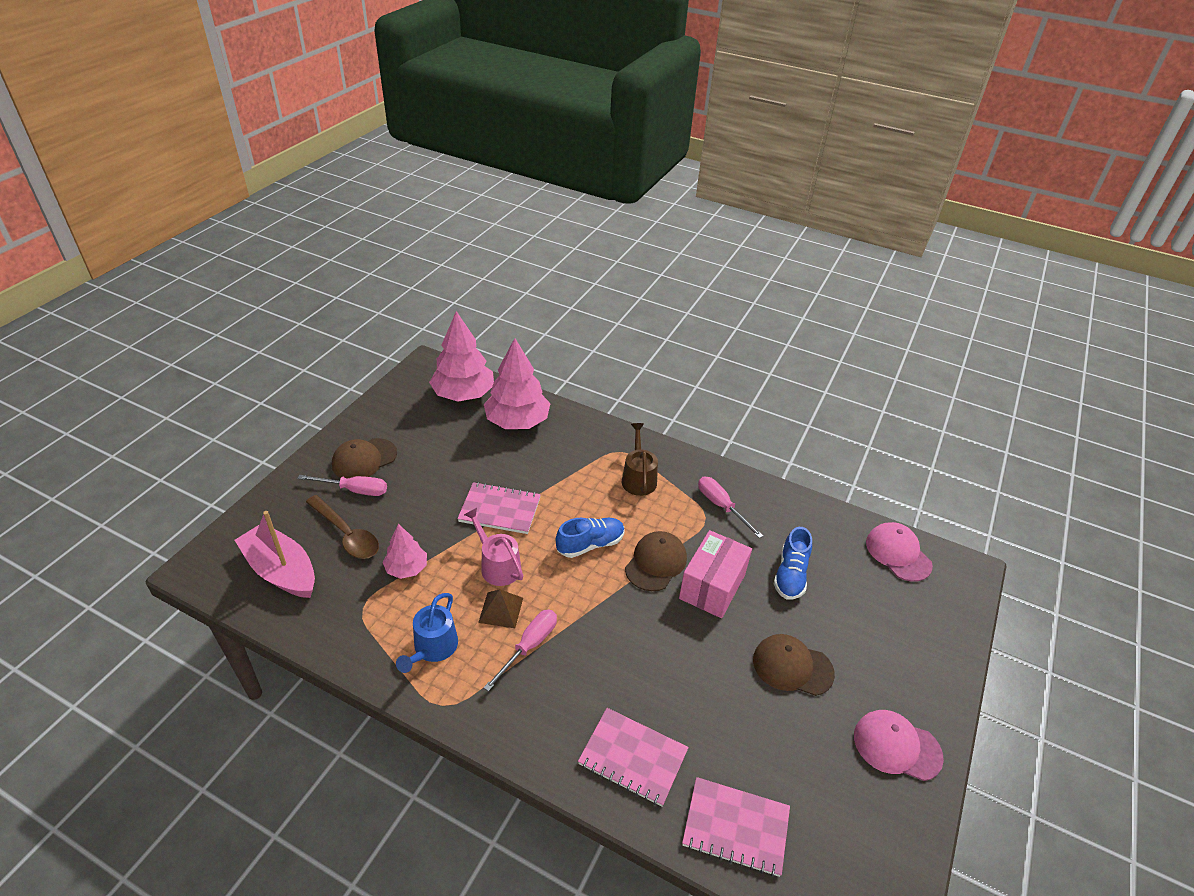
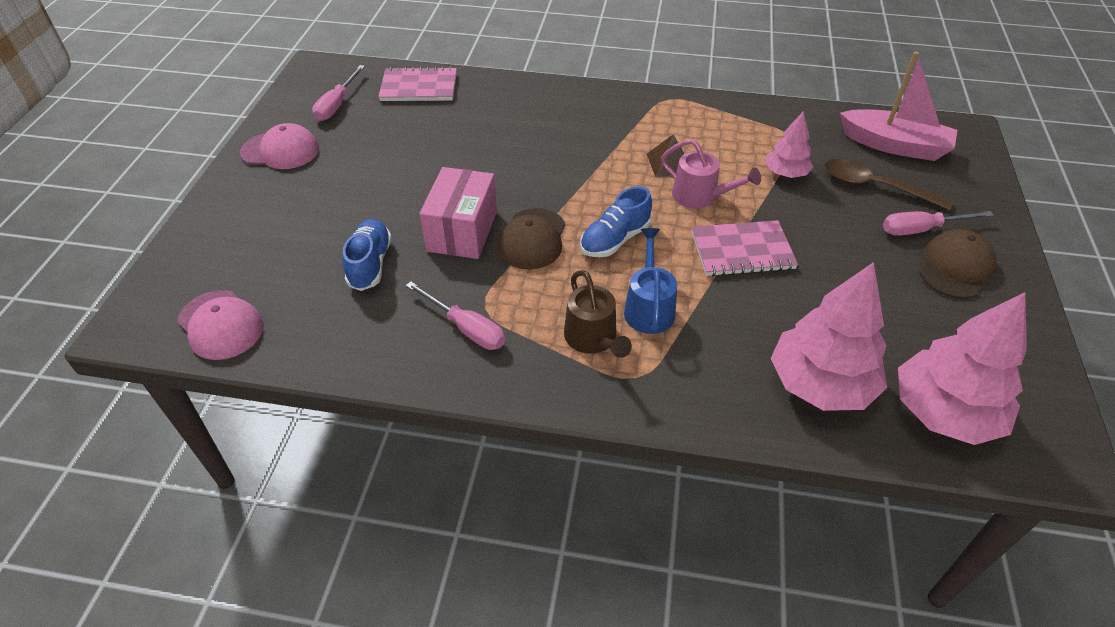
camera: 165 degrees right, 5 degrees up
(433, 648) = (706, 126): blue watering can -> blue watering can (649, 308)
(529, 646) = (625, 145): pink screwdriver -> pink screwdriver (337, 105)
(633, 758) = (505, 102): pink notebook -> none
(792, 666) = (372, 183): brown cap -> none

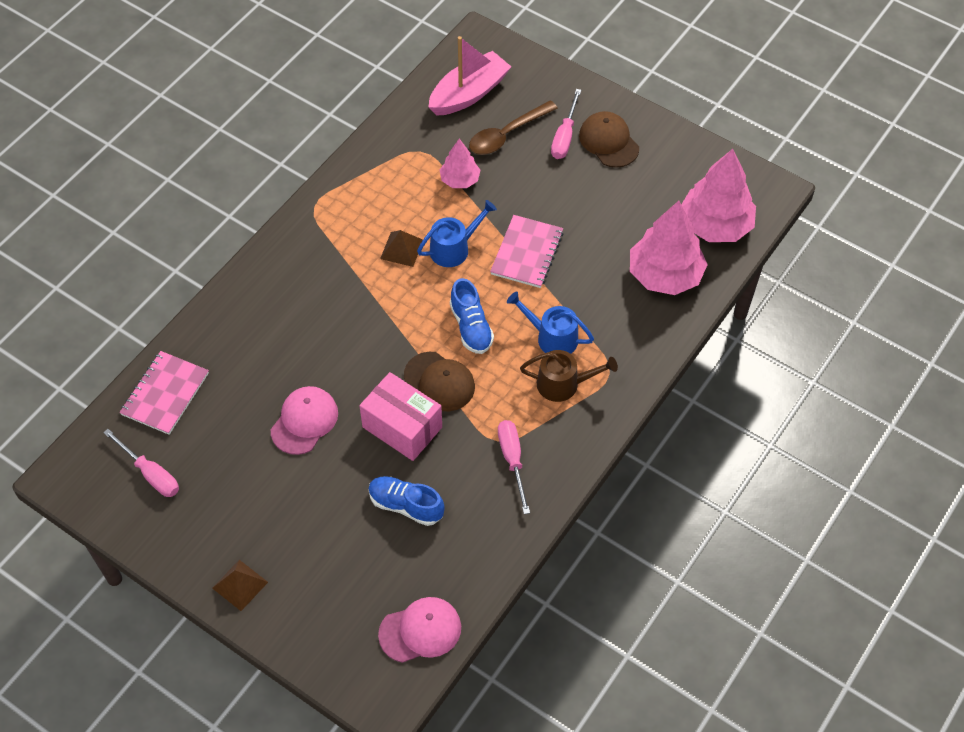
camera: 65 degrees left, 10 degrees up
(241, 187) = (240, 585): none -> brown pyramid
(280, 151) = (200, 541): pink cap -> pink cap (304, 421)
(466, 328) = (512, 460): pink screwdriver -> pink screwdriver turned 75 degrees counterclockwise
(700, 196) = (454, 248): pink watering can -> blue watering can

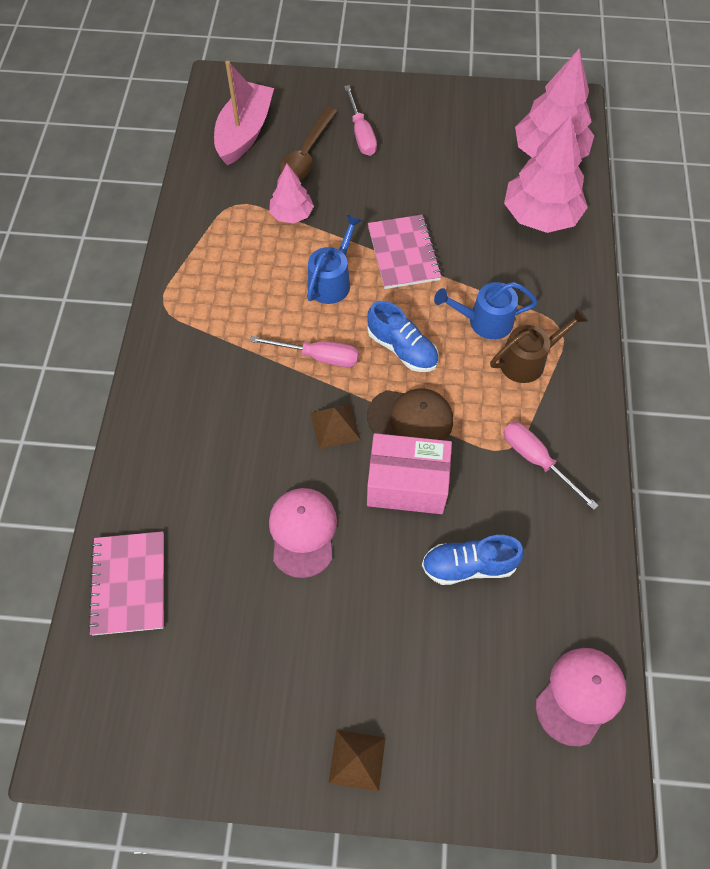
camera: 30 degrees left, 5 degrees up
(150, 474) = (170, 686): pink screwdriver -> pink screwdriver (318, 356)
(402, 249) = (281, 305): brown pyramid -> brown pyramid (335, 426)
(609, 141) = (403, 121): brown cap -> none

